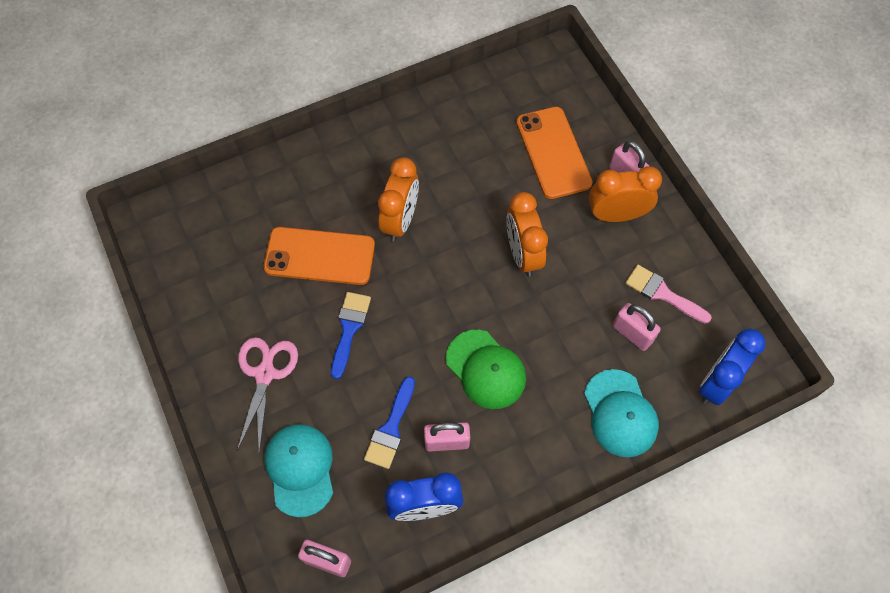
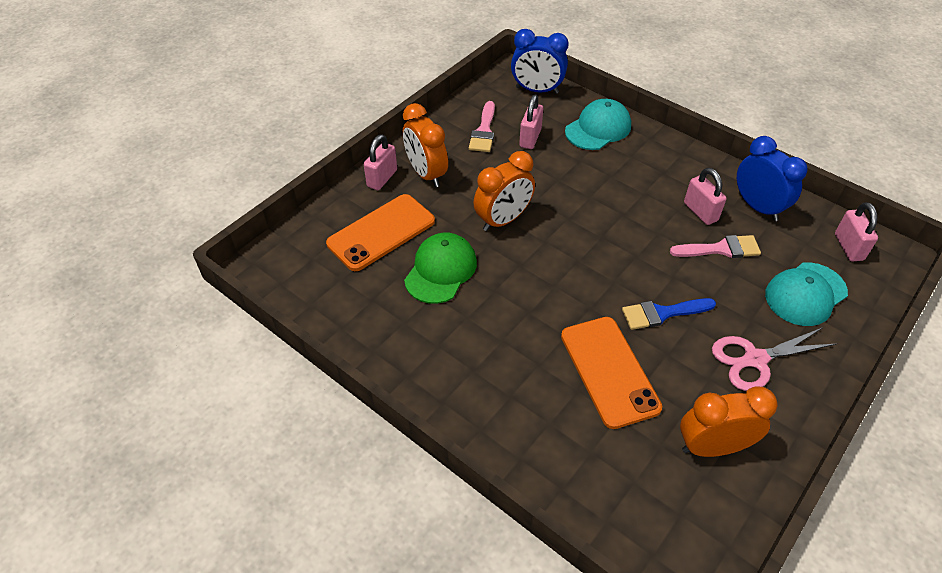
camera: 115 degrees left, 15 degrees down
(391, 428) = (720, 249): blue brush -> pink brush
(400, 220) = (525, 320): orange clock -> orange clock (712, 447)
(486, 369) = (624, 209): green cap -> green cap (441, 270)

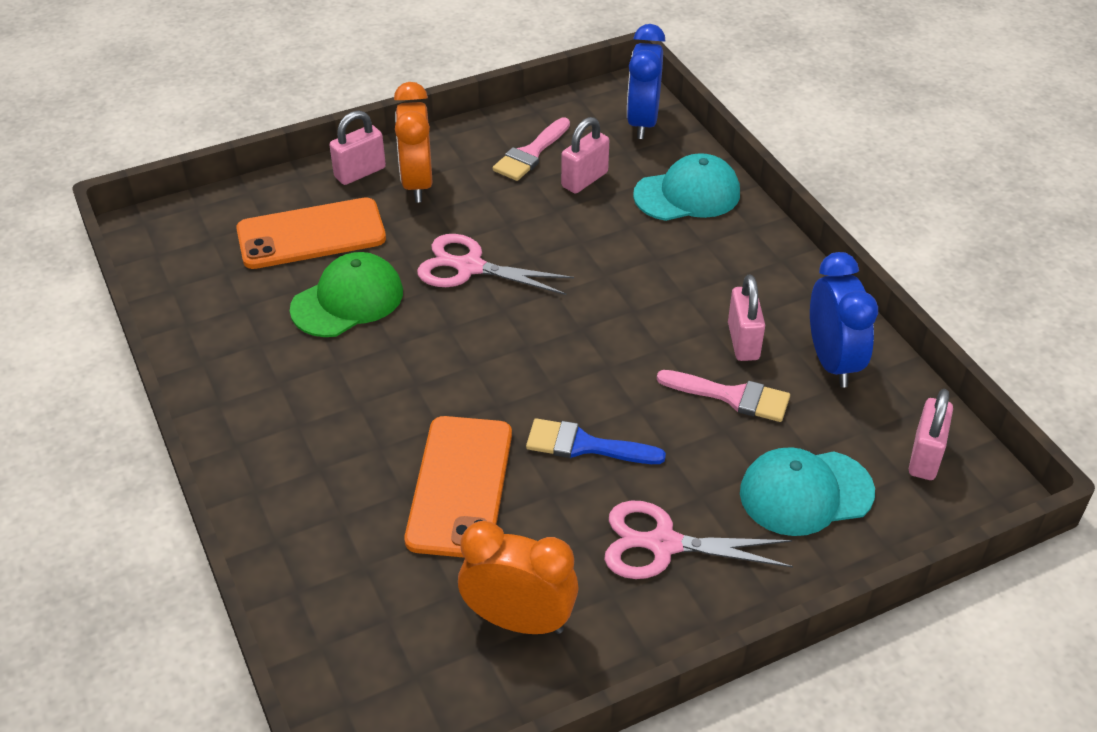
camera: 25 degrees right, 5 degrees down
(503, 220) = (470, 267): orange clock -> pink scissors
(537, 90) = (642, 122): blue clock -> blue clock turned 60 degrees clockwise

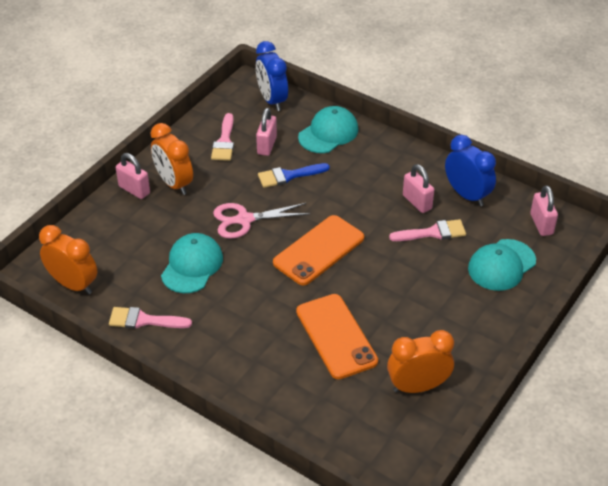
camera: 30 degrees left, 0 degrees up
(180, 262) = (73, 284): none -> orange clock
(224, 346) = (144, 320): none -> pink brush
(311, 234) = (137, 237): orange phone -> orange phone (319, 250)
(347, 300) = (192, 265): green cap -> turquoise cap
(360, 172) = (134, 190): pink padlock -> pink padlock turned 75 degrees counterclockwise
(585, 445) = (381, 288): blue brush -> blue brush (288, 176)
(663, 544) = (456, 319): pink scissors -> none

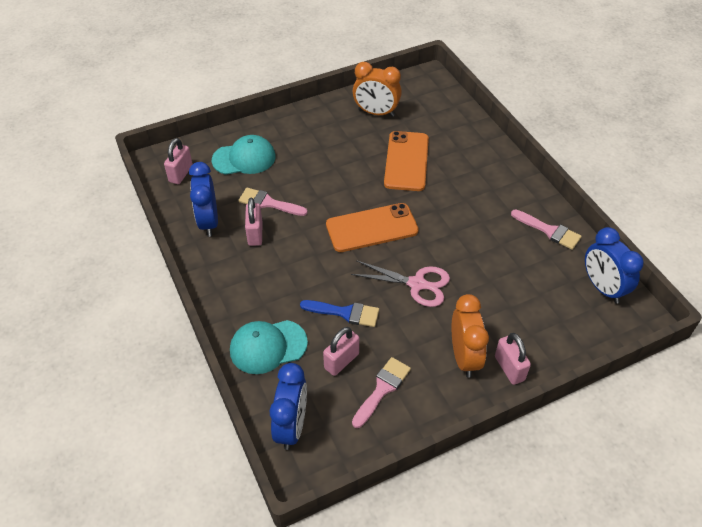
camera: 150 degrees left, 5 degrees up
(73, 284) = (602, 287): orange clock -> blue clock
(192, 265) = (488, 260): turquoise cap -> none

